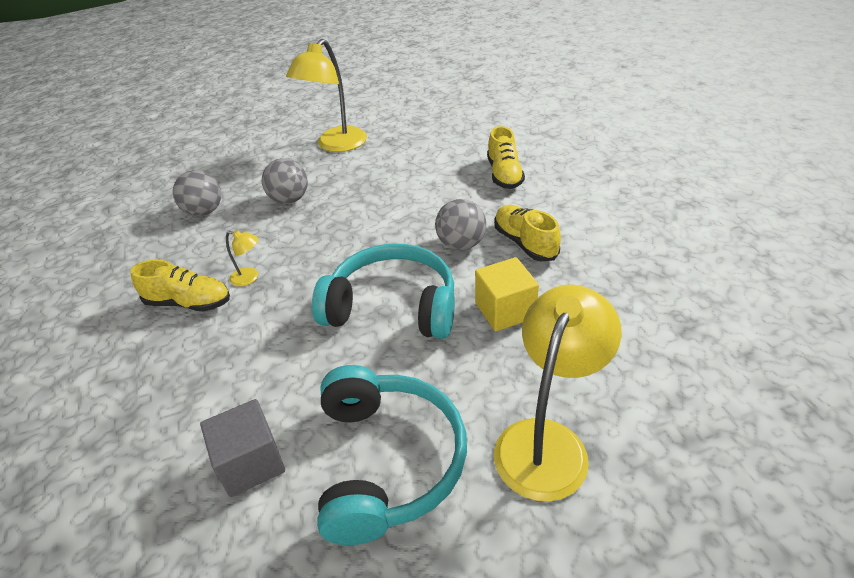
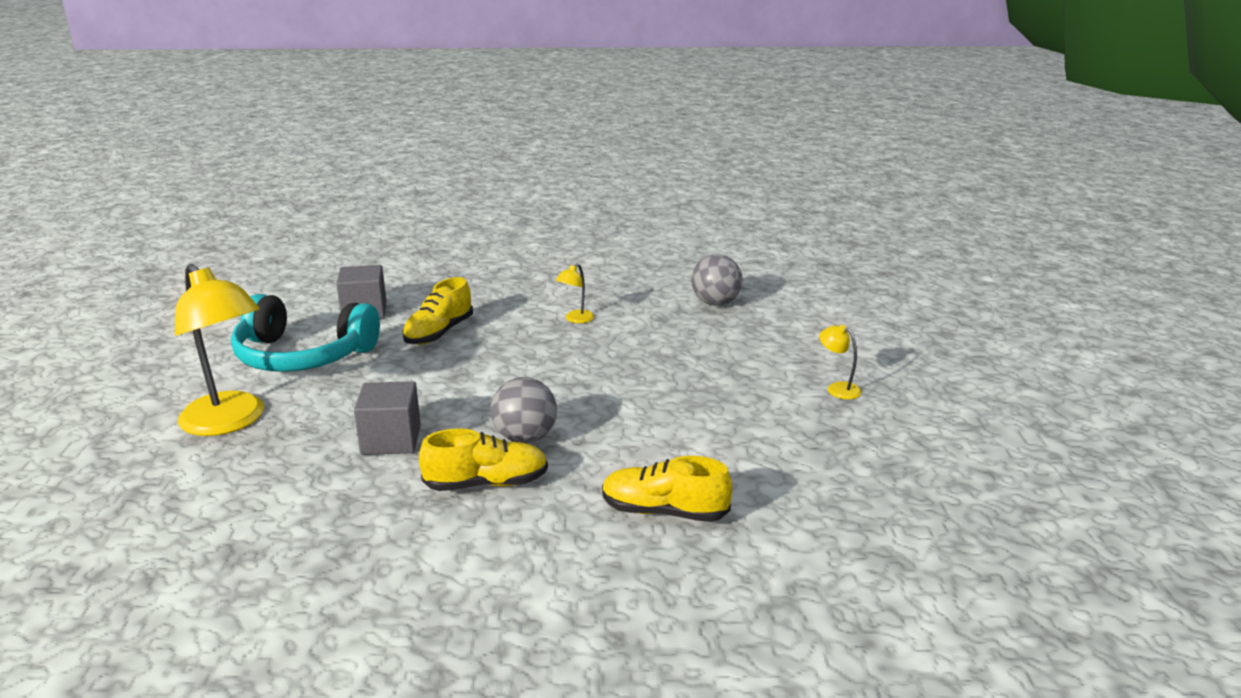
camera: 105 degrees right, 15 degrees down
(189, 303) = (564, 294): yellow shoe -> yellow shoe (439, 333)
(289, 200) = (708, 347): grey ball -> none
(336, 145) = (837, 388): yellow lamp -> yellow lamp, size x0.43
(392, 306) = (463, 381): turquoise headphones -> none
(505, 310) = (391, 440): yellow cube -> grey cube

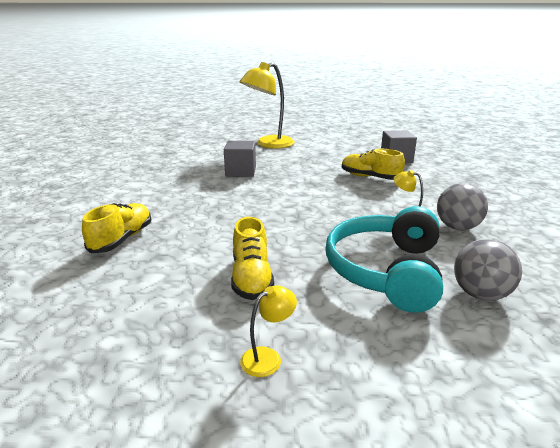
camera: 95 degrees right, 0 degrees up
(302, 356) = (335, 151): turquoise headphones -> turquoise headphones (386, 270)
(487, 483) = (186, 192): yellow shoe -> yellow shoe (251, 278)
(525, 438) = (229, 201): grey ball -> grey ball (457, 227)

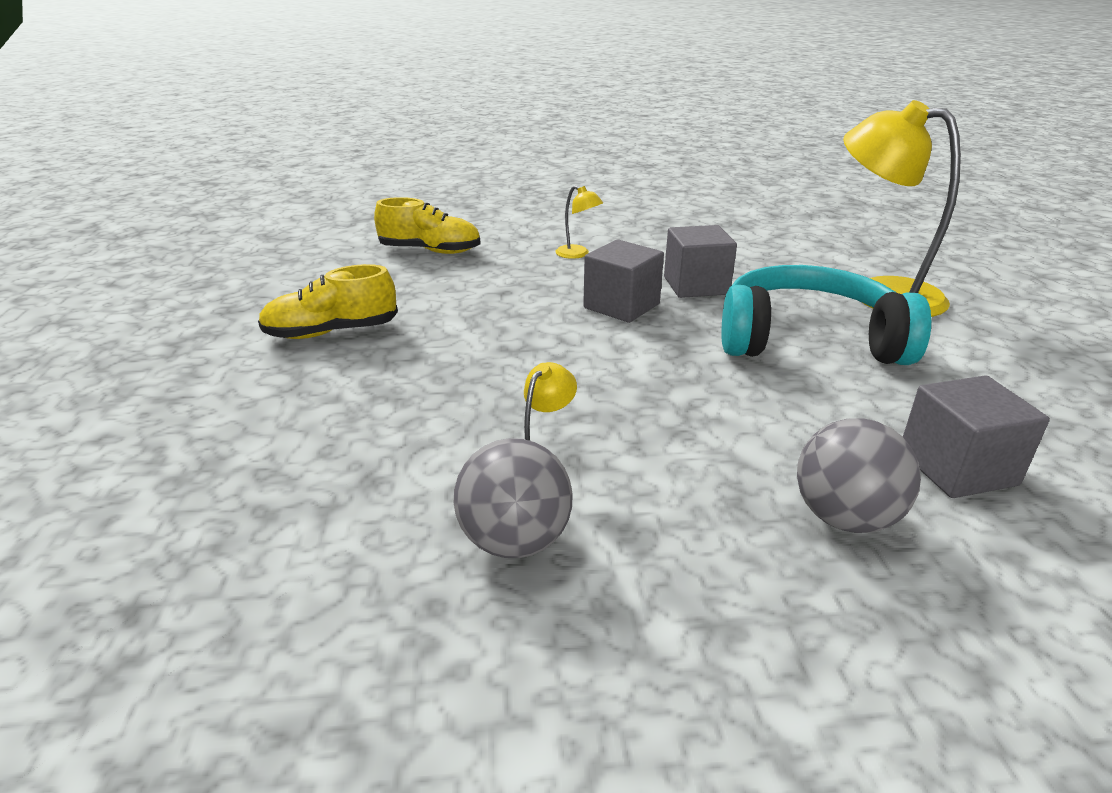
camera: 80 degrees right, 5 degrees up
(256, 189) = (621, 306): none -> grey cube
(268, 357) = (171, 357): yellow lamp -> yellow lamp (578, 254)
(370, 177) = (768, 422): yellow shoe -> none
(386, 270) = (334, 435): turquoise headphones -> turquoise headphones (808, 339)
(480, 294) = (238, 536): grey ball -> grey ball (844, 518)

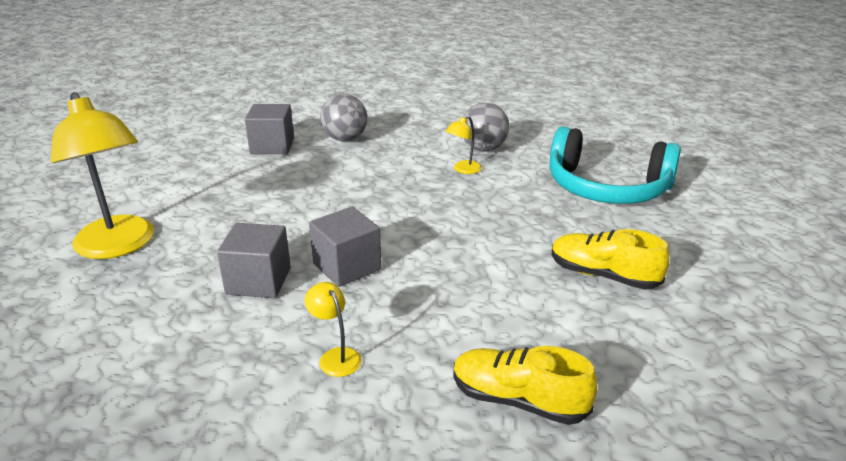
camera: 165 degrees left, 0 degrees up
(331, 332) = (603, 275): yellow shoe -> yellow shoe turned 150 degrees counterclockwise
(808, 339) = (241, 214): turquoise headphones -> turquoise headphones (606, 187)

